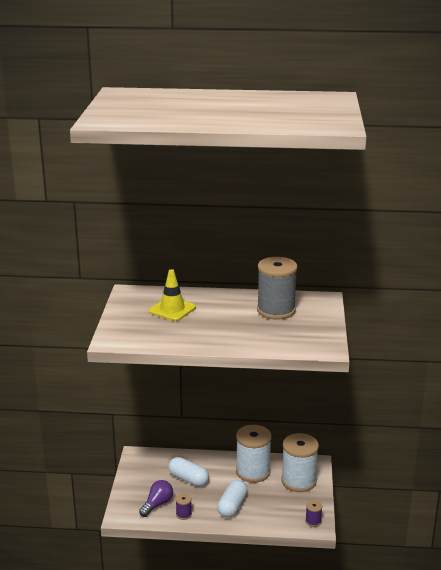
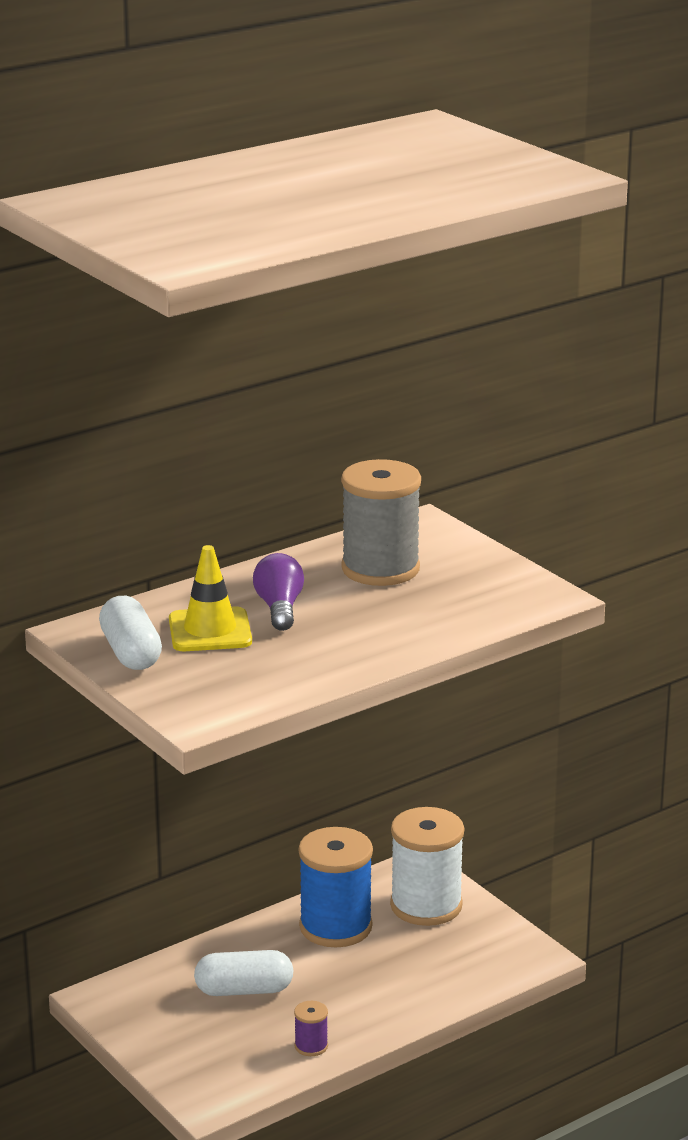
camera: 40 degrees left, 0 degrees up
(157, 504) = (245, 1054): purple light bulb -> purple light bulb (279, 608)
(232, 506) = (372, 994): white capsule -> white capsule (131, 653)
(253, 472) = (335, 927): white spool -> blue spool
(313, 521) = (523, 953): purple spool -> none

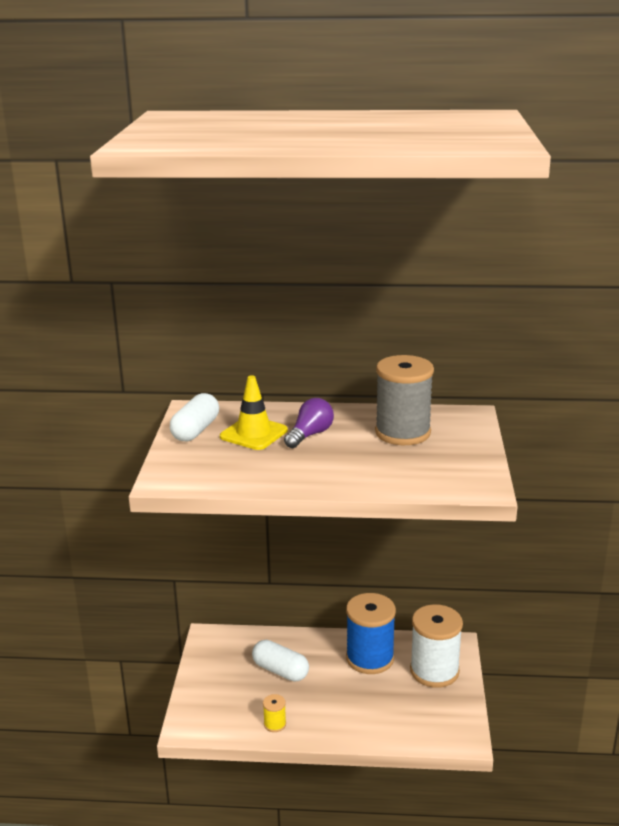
camera: 40 degrees right, 0 degrees up
(311, 1046) = (275, 724): purple spool -> yellow spool

